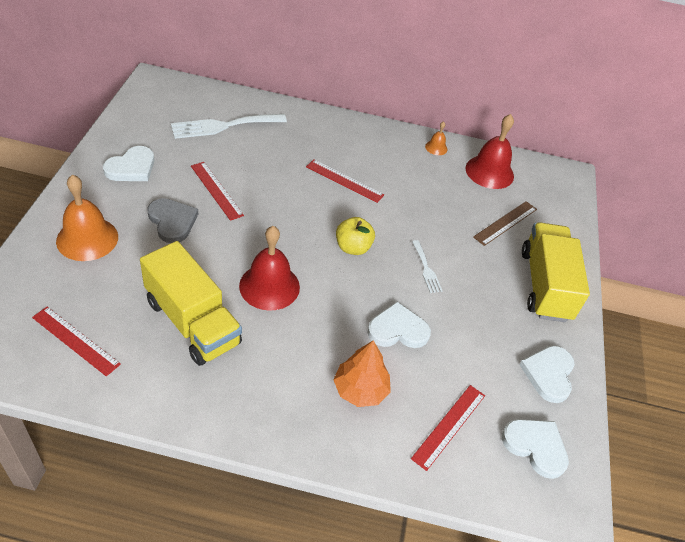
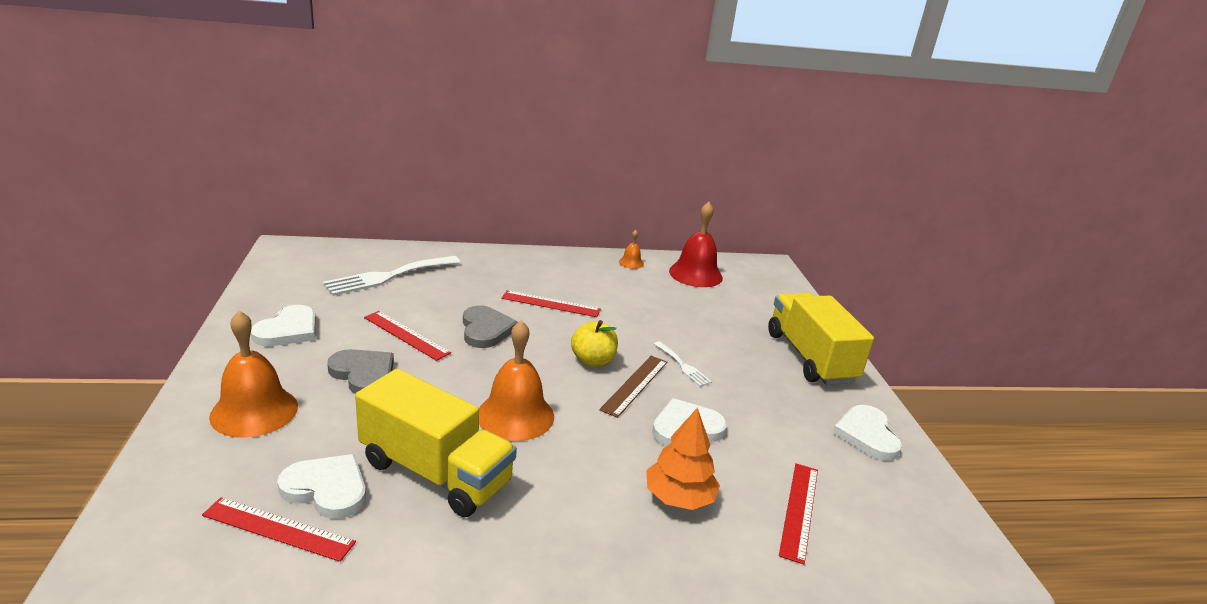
camera: 15 degrees left, 20 degrees down
(269, 286) = (515, 415): red bell -> orange bell
(280, 197) = (486, 330): none -> grey heart
(505, 223) = (737, 312): brown ruler -> brown ruler (635, 385)
(535, 447) = (901, 507): white heart -> white heart (327, 489)

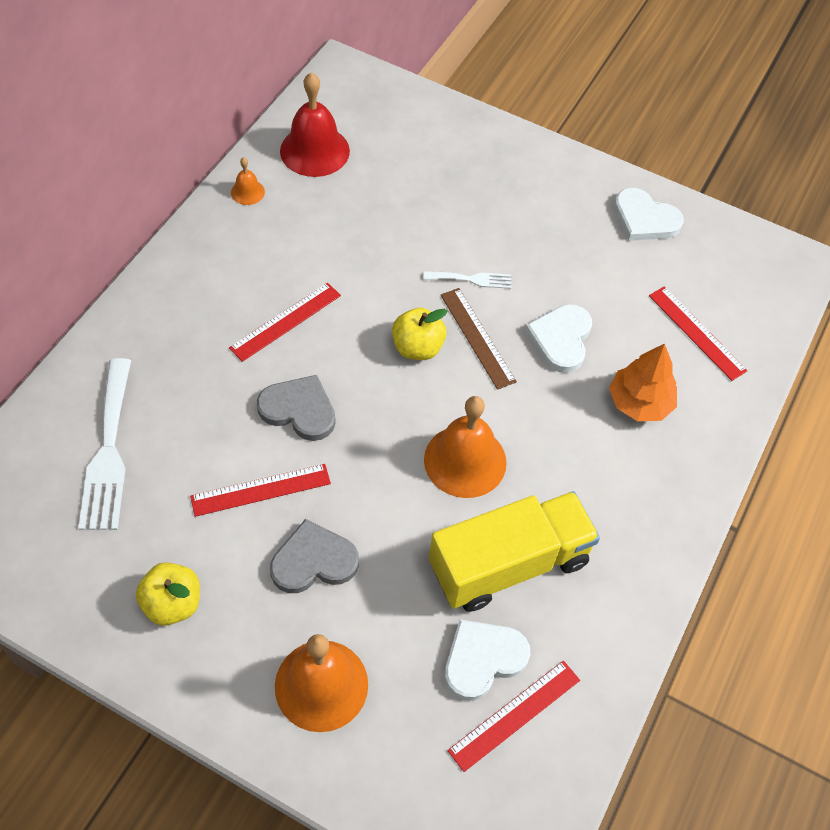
camera: 55 degrees left, 30 degrees up
(288, 330) = (173, 603): white heart -> yellow apple
(810, 357) = (521, 171): yellow truck -> none

